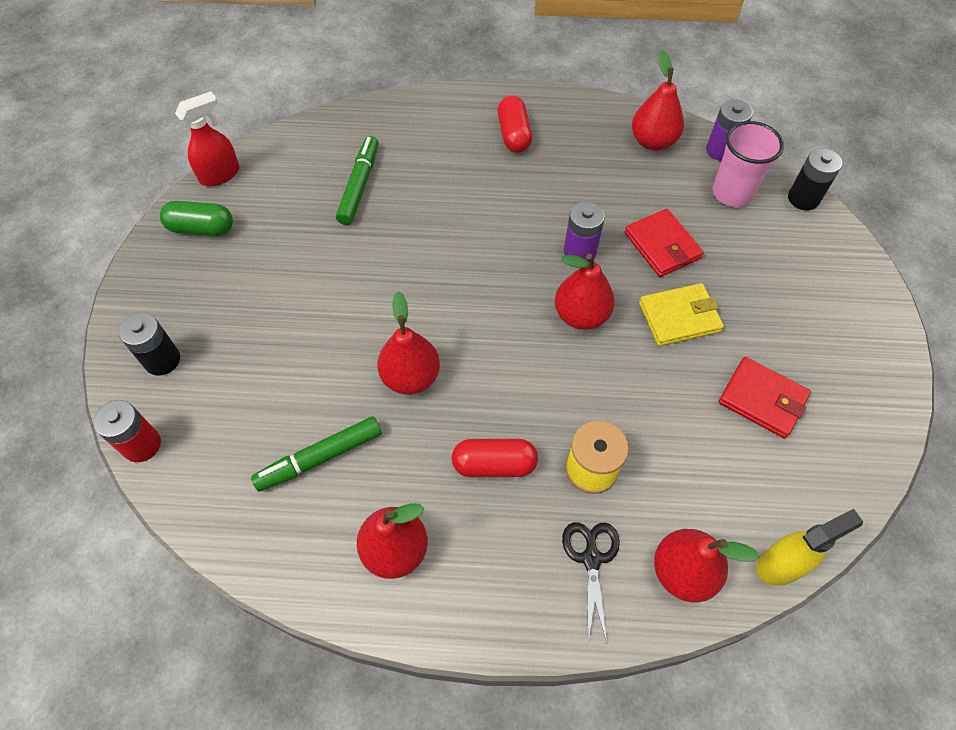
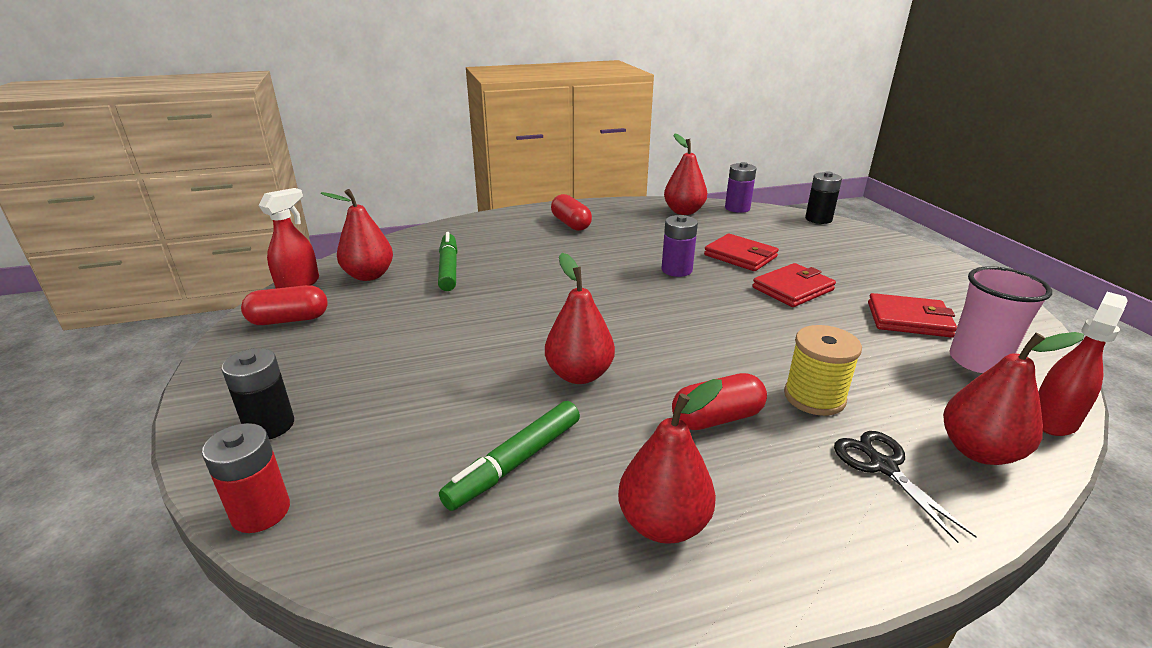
camera: 20 degrees left, 30 degrees down
(201, 228) = (289, 320): green capsule -> red capsule
(581, 315) = (710, 303): red pear -> red pear (369, 275)
(679, 317) = (792, 289): yellow wallet -> red wallet
(732, 193) = (766, 224): pink cup -> pink cup (977, 361)
(781, 564) = (1053, 420): yellow spray bottle -> red spray bottle

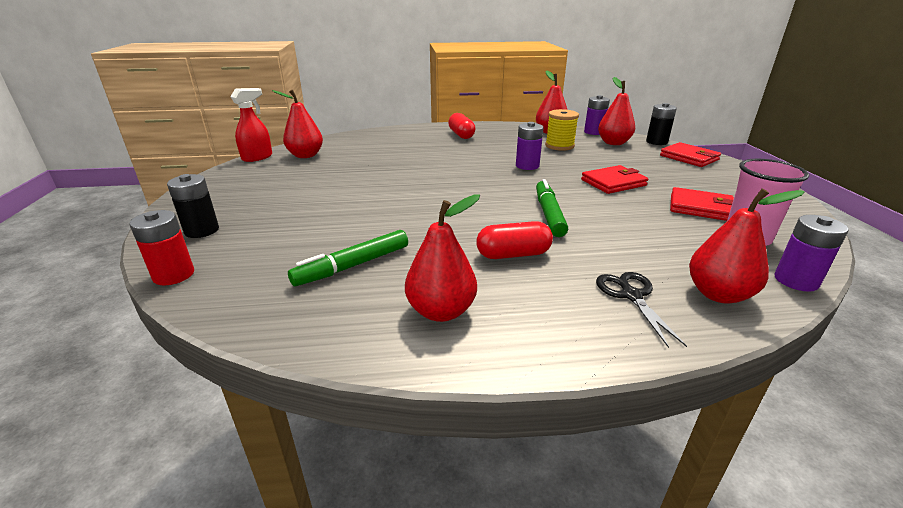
camera: 10 degrees right, 0 degrees up
(289, 320) = (242, 176): red capsule -> none
(448, 268) = (361, 155): green marker -> green marker (549, 214)
(579, 374) = (423, 221): red pear -> red pear (613, 143)
(740, 256) = (581, 160): red wallet -> red wallet (689, 158)
(814, 397) = (597, 249): yellow spool -> yellow spool (559, 146)
(1053, 420) = (796, 281): red spray bottle -> purple battery

